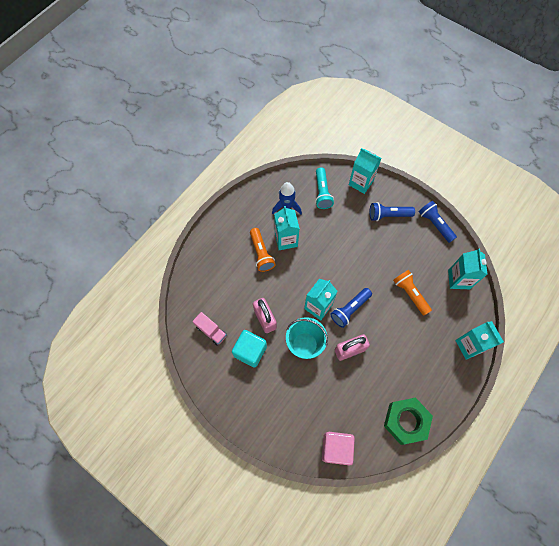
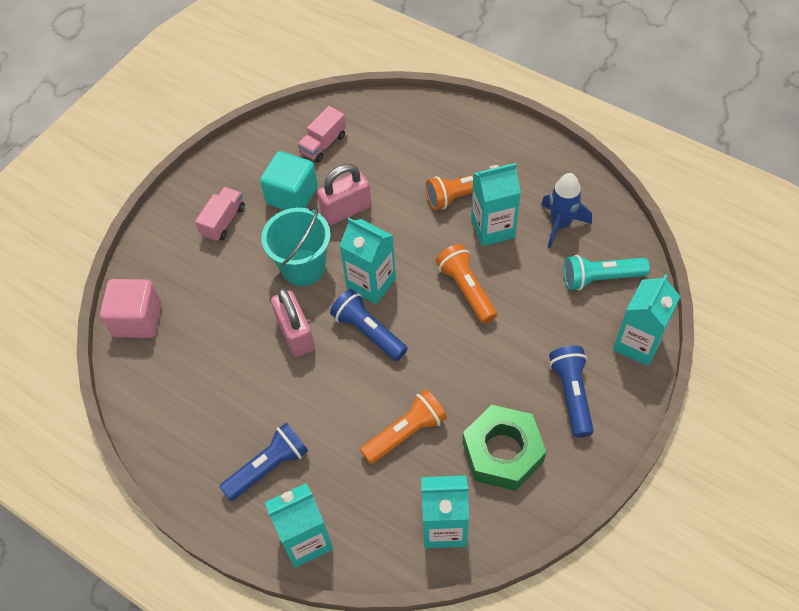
camera: 90 degrees right, 10 degrees down
(265, 395) = (223, 221): none -> pink truck
(325, 257) = (466, 289): none -> orange flashlight
(406, 421) = (172, 423): green nut -> green nut (502, 452)
(435, 224) = (565, 484): blue flashlight -> blue flashlight (268, 467)

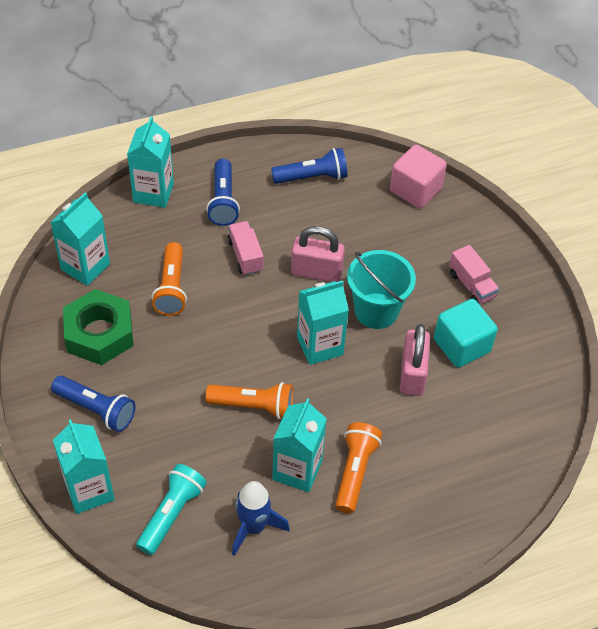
camera: 120 degrees right, 5 degrees down
(323, 144) = (507, 403): pink truck -> pink truck (245, 256)
(368, 332) = (276, 317): blue flashlight -> blue flashlight (312, 177)

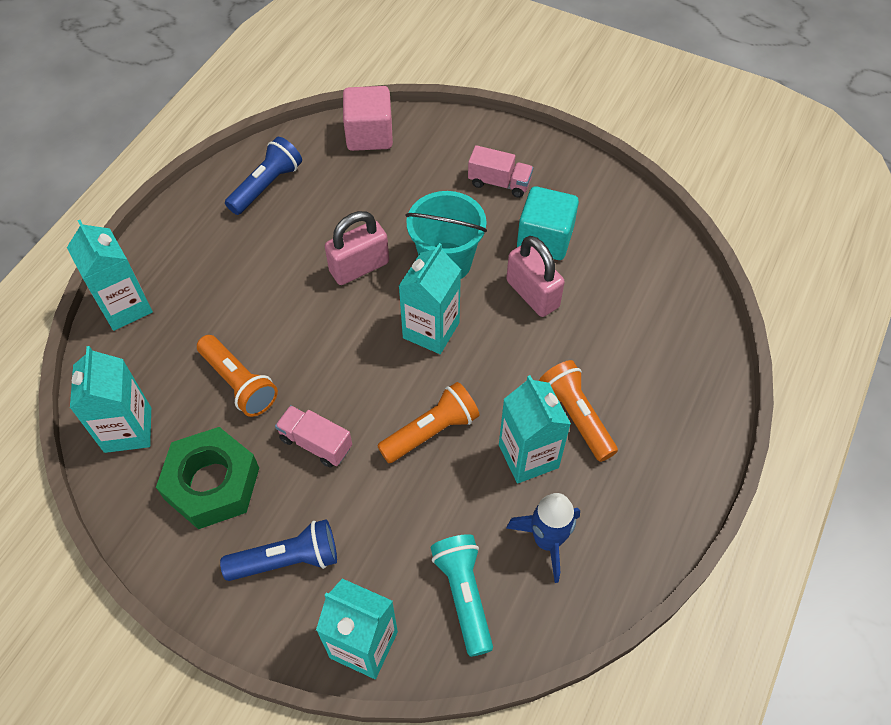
camera: 40 degrees left, 5 degrees up
(223, 201) = (204, 265): blue flashlight -> none
(245, 256) = (279, 300): pink truck -> pink truck (316, 443)

